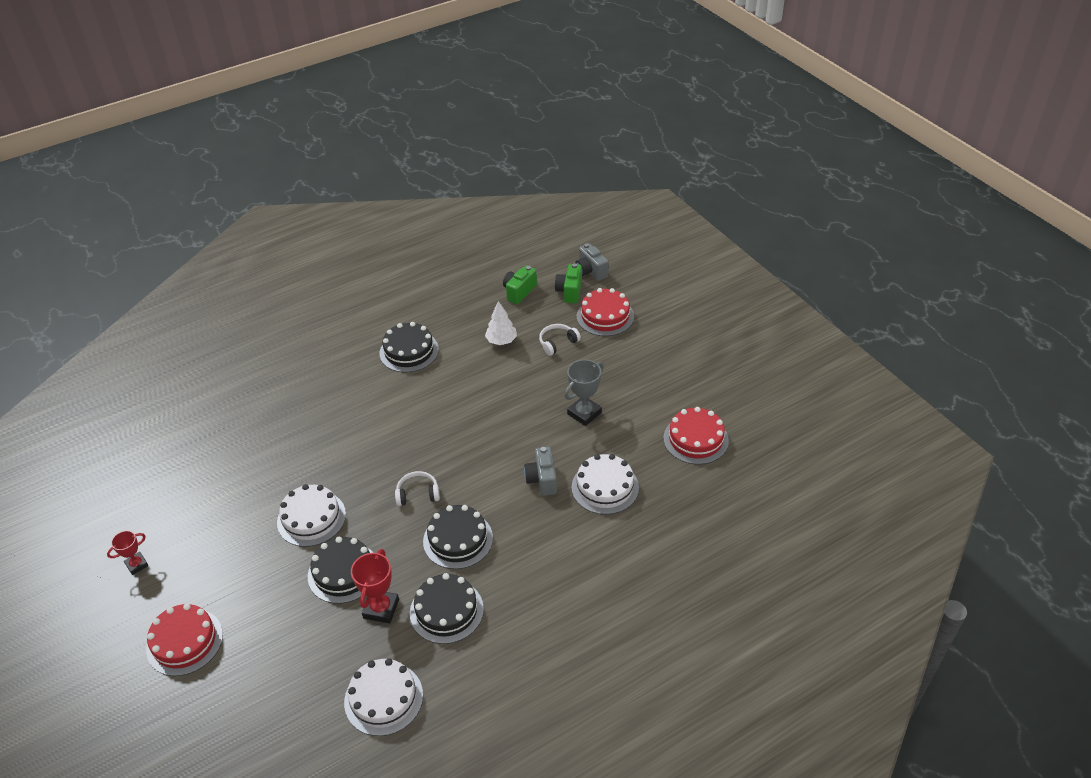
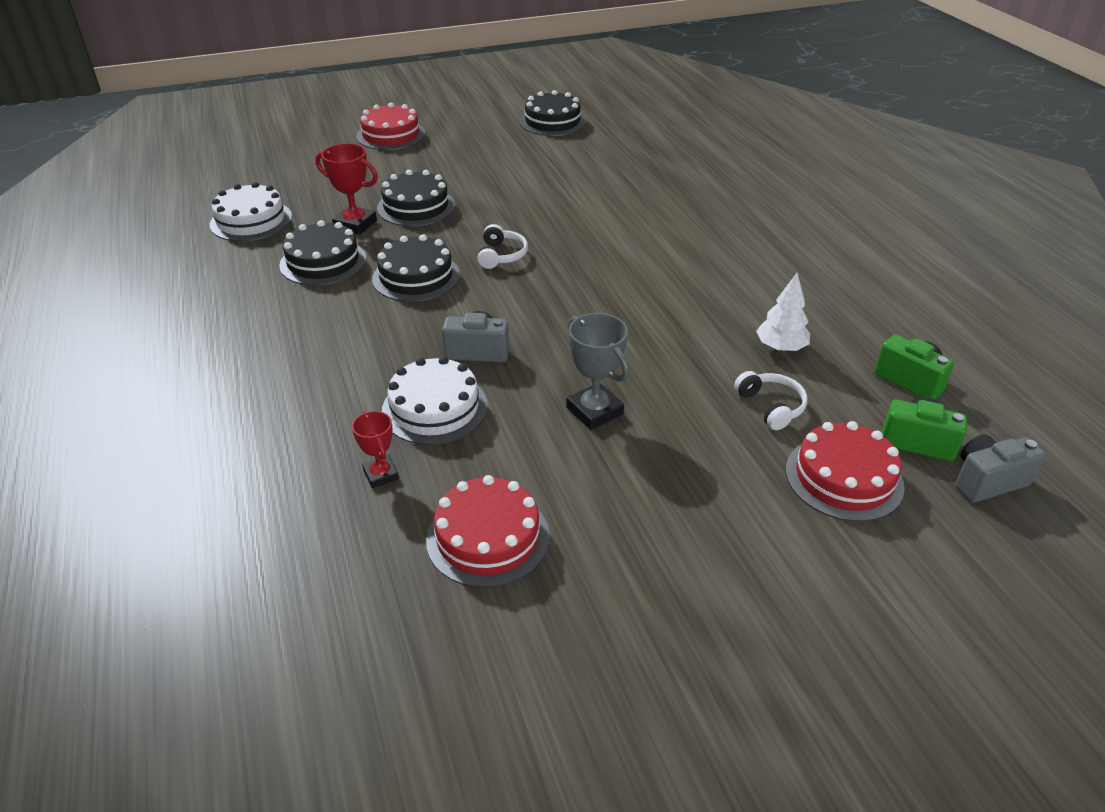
camera: 100 degrees right, 5 degrees down
(137, 565) = (489, 115): red trophy -> red trophy (381, 475)
(311, 518) = (499, 192): white cake -> none
(409, 351) = (764, 266): black cake -> black cake (552, 121)

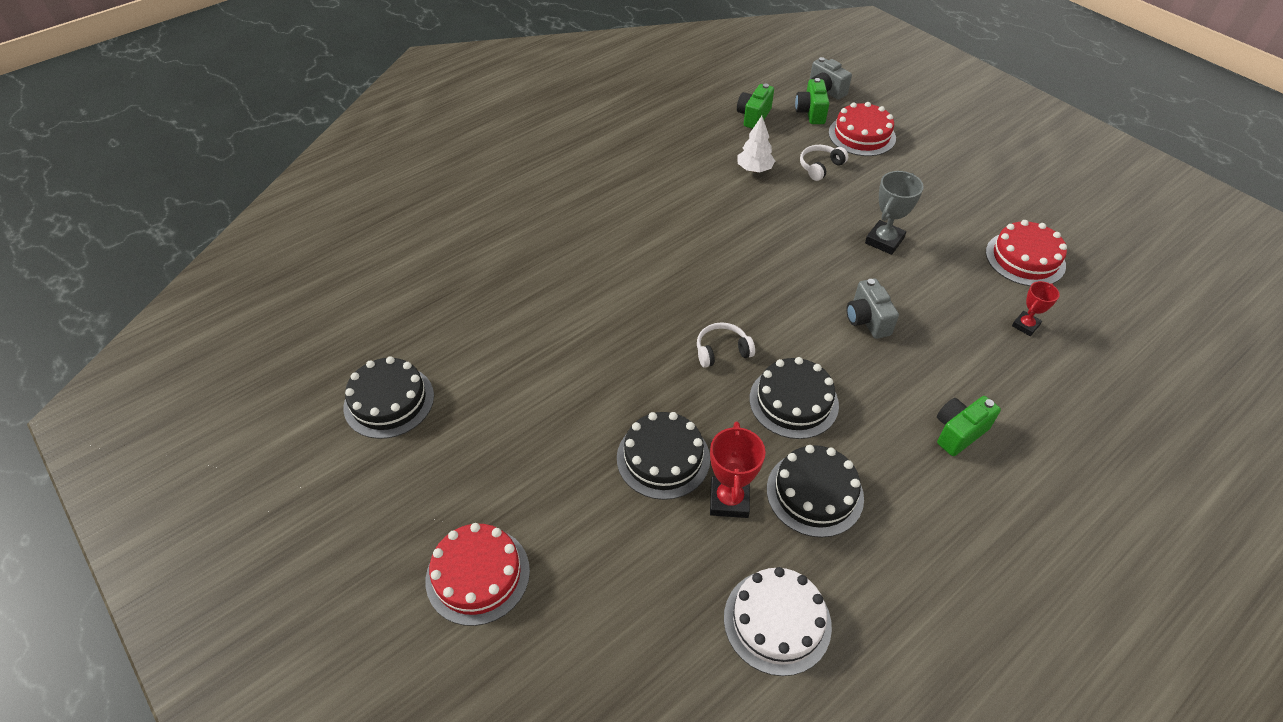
camera: 110 degrees left, 10 degrees up
(301, 358) = (958, 432): none -> green camera
(435, 408) = (945, 322): white cake -> none

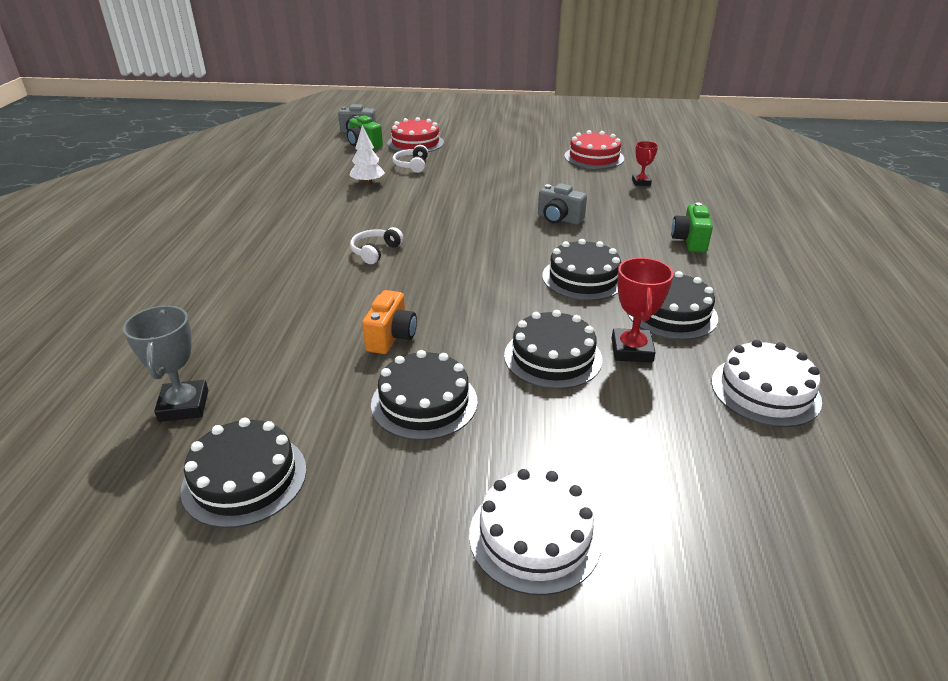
camera: 45 degrees left, 15 degrees down
(478, 575) = (535, 536): red cake -> white cake
(536, 426) = (424, 402): none -> black cake
(580, 354) = (391, 337): none -> orange camera
(722, 351) = (496, 278): white headphones -> white headphones (375, 251)
(729, 500) = (632, 350): red trophy -> red trophy turned 45 degrees clockwise
(753, 116) = (325, 159): green camera -> none
(884, 241) = (508, 181): grey trophy -> grey trophy (184, 405)

